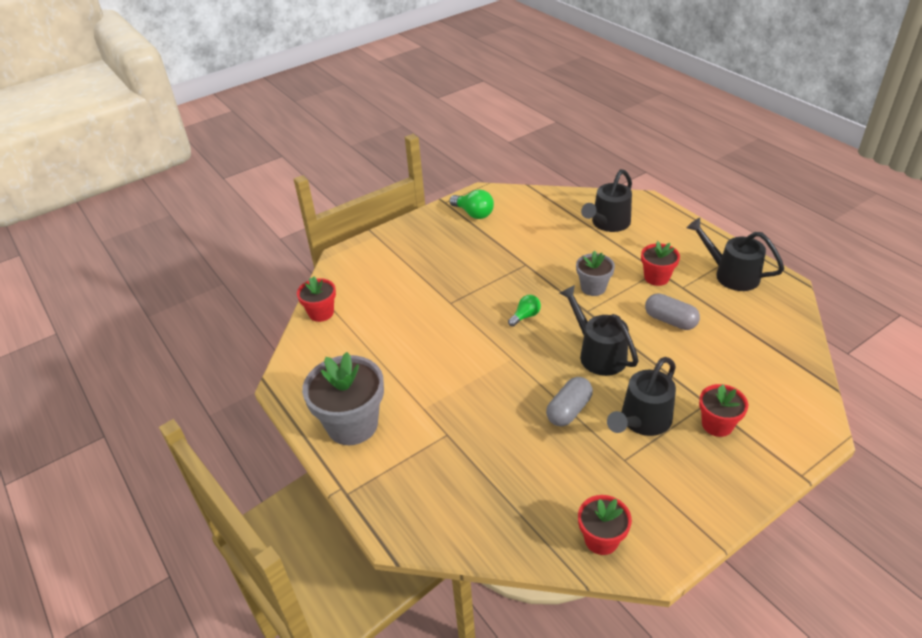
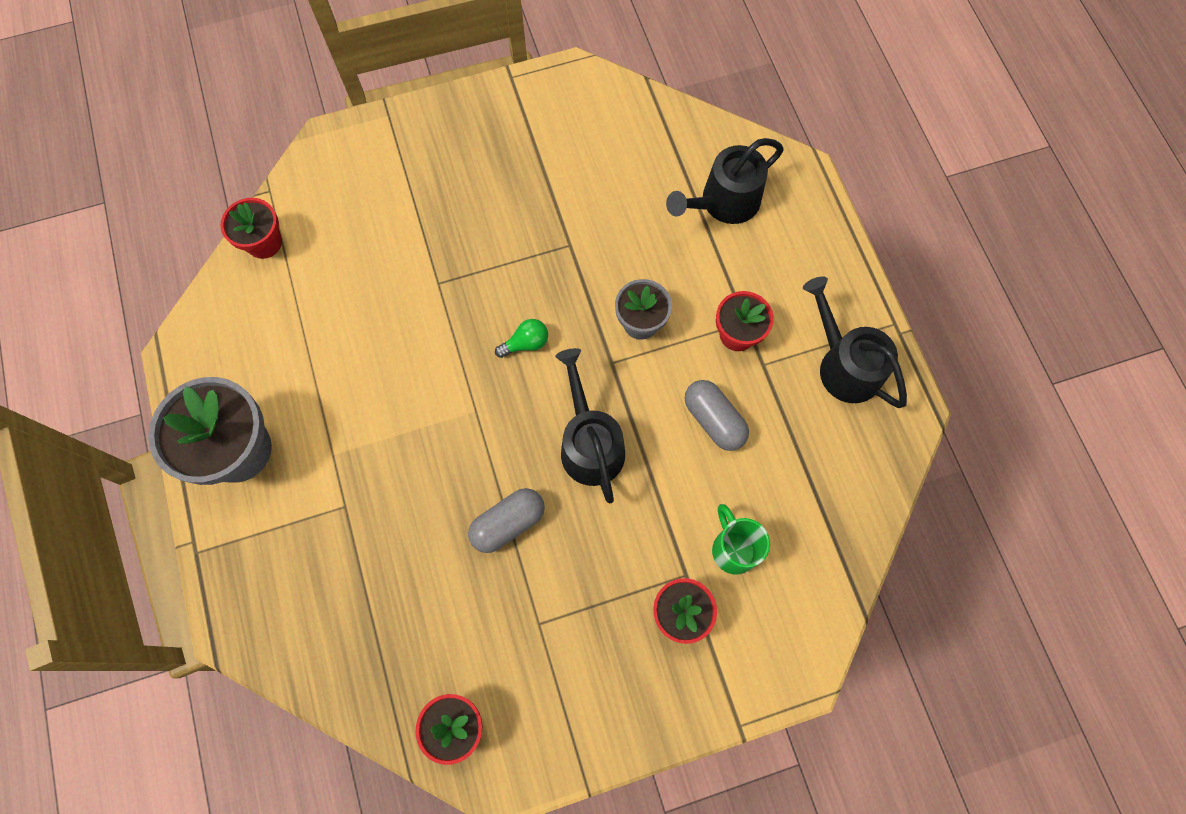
camera: 15 degrees right, 30 degrees up
(474, 213) = (542, 116): green light bulb -> none
(642, 421) = (589, 574): black watering can -> none
(727, 380) = (733, 549): none -> green mug

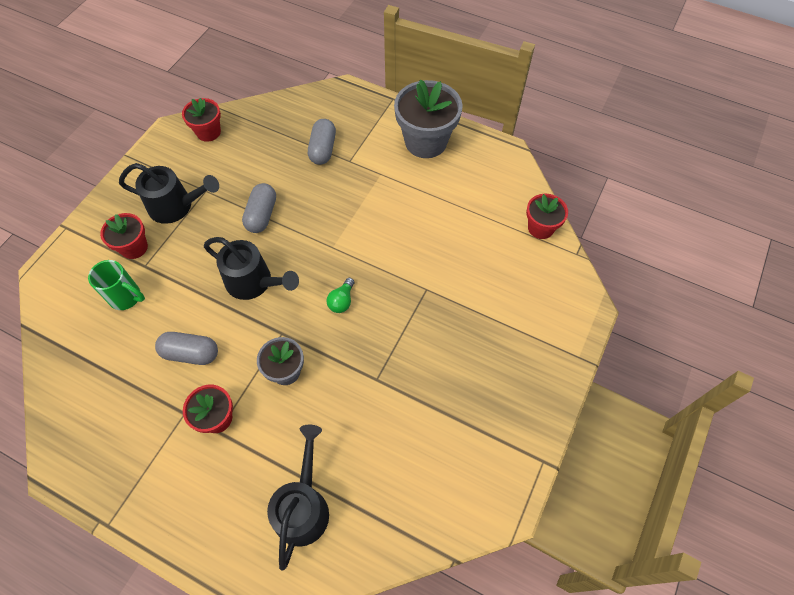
camera: 135 degrees right, 10 degrees down
(355, 554) = (323, 149): none -> grey capsule
(843, 364) = (128, 461): black watering can -> black watering can (177, 206)

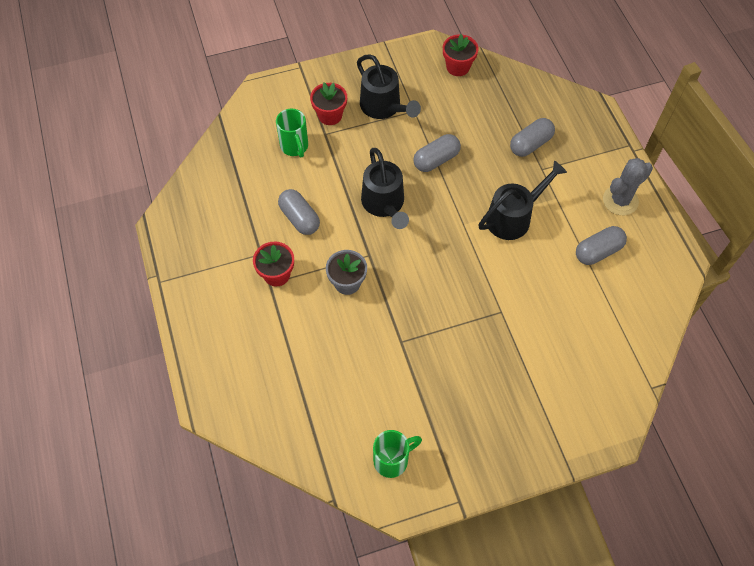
camera: 45 degrees right, 0 degrees up
(303, 505) = (276, 376): black watering can -> black watering can (514, 217)
(342, 301) = (431, 268): green light bulb -> none
(426, 141) = (620, 200): grey flower pot -> grey cactus
(447, 189) = (598, 251): none -> grey capsule
(465, 480) = (392, 460): none -> green mug
(540, 228) = (643, 343): red flower pot -> none

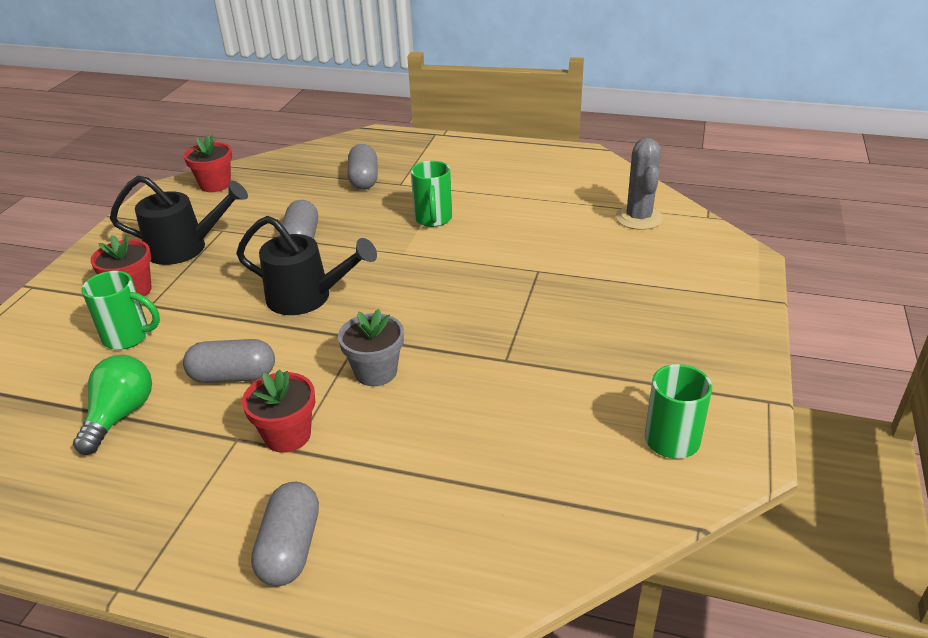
camera: 55 degrees left, 25 degrees down
(243, 192) = (120, 415): none -> green light bulb
(514, 217) = (433, 219): black watering can -> green mug
(598, 251) = (528, 189): grey capsule -> grey capsule (290, 548)
(620, 200) = (487, 158): grey cactus -> grey cactus (638, 218)

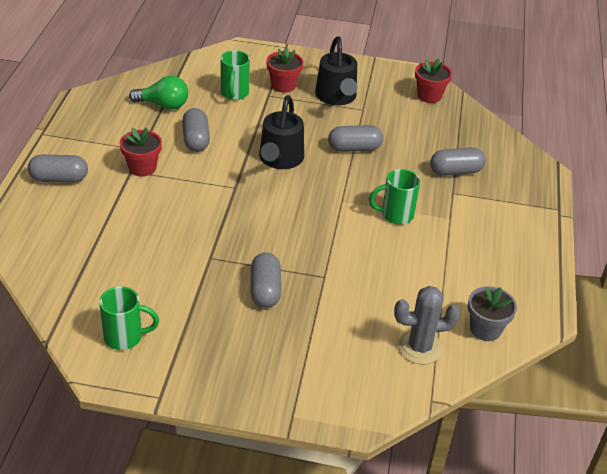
camera: 80 degrees right, 5 degrees up
(376, 372) = (198, 197): grey flower pot -> grey flower pot (485, 329)
(564, 314) = (265, 290): none -> grey capsule

